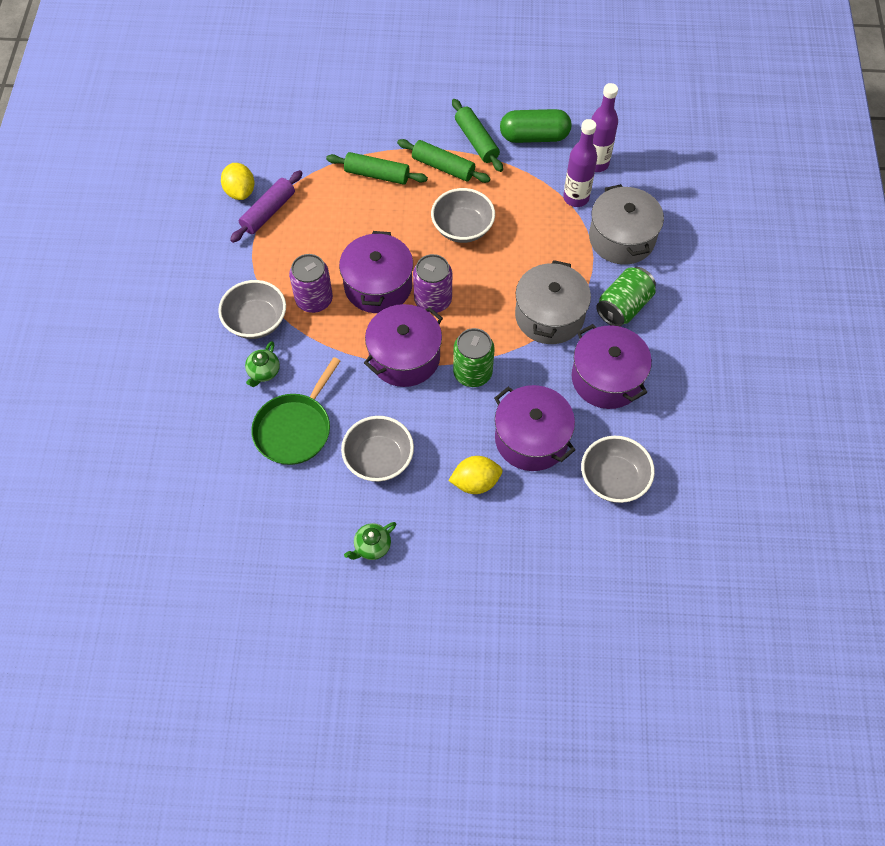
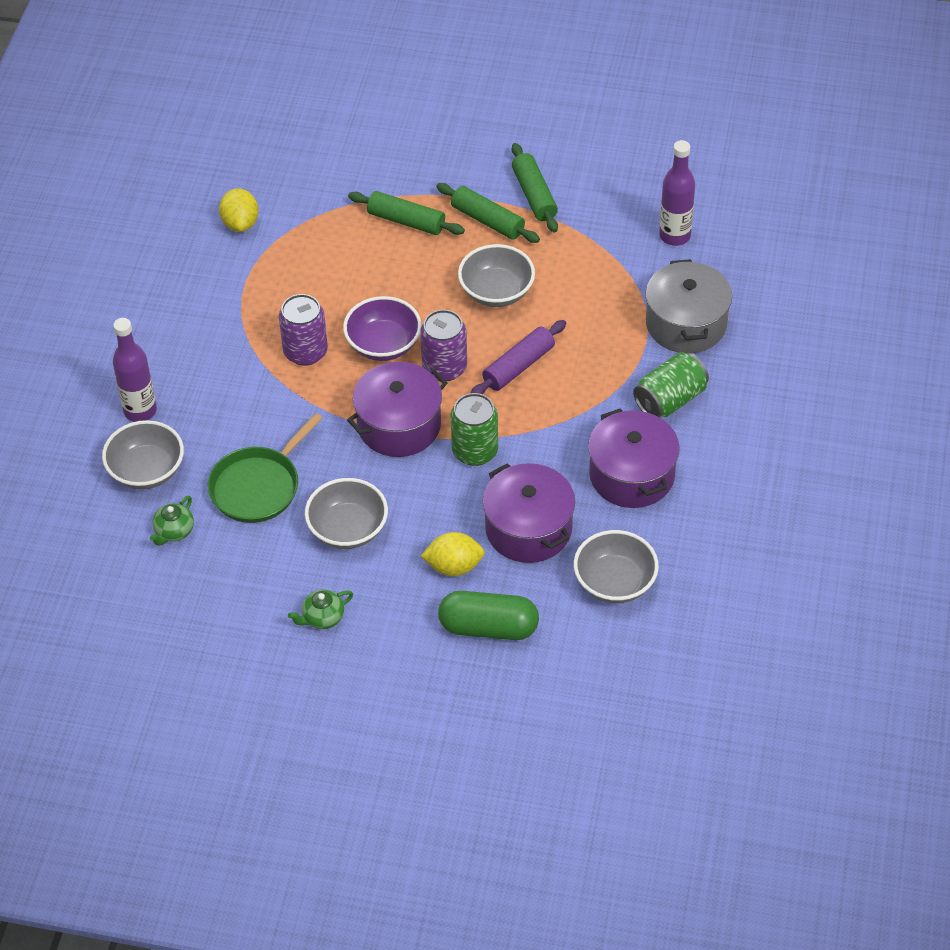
camera: 10 degrees right, 10 degrees down
(256, 321) = (234, 367): grey bowl -> grey bowl (146, 470)
(263, 372) = (233, 423): green teapot -> green teapot (174, 531)
(268, 212) = (269, 249): purple rolling pin -> purple rolling pin (518, 366)
(378, 286) = (383, 344): purple pot -> purple bowl
(534, 136) = (606, 197): green capsule -> green capsule (488, 627)
(549, 316) = (579, 400): grey pot -> none
(576, 198) = (641, 272): purple bottle -> purple bottle (140, 411)

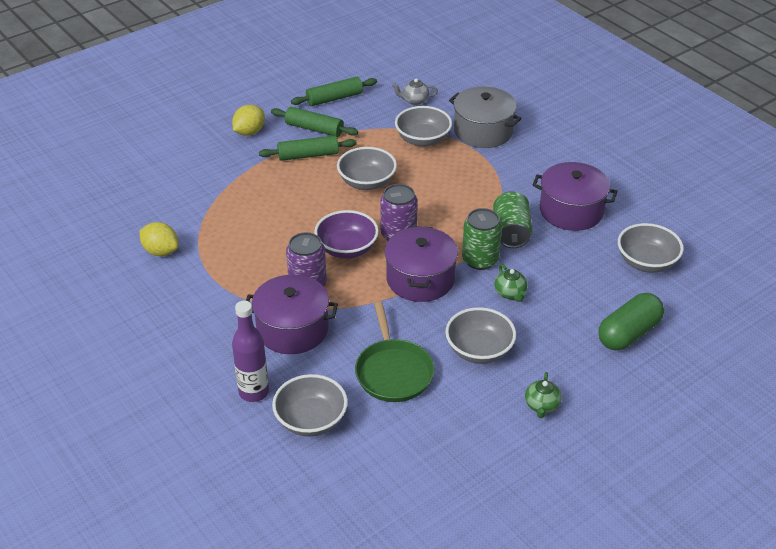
camera: 50 degrees left, 10 degrees down
(174, 531) = (383, 438): green teapot -> green teapot (510, 293)
(406, 221) = (262, 184): green rolling pin -> green rolling pin (334, 98)
(454, 566) = (563, 320): yellow lemon -> yellow lemon (249, 132)
(518, 366) = (435, 206): purple rolling pin -> none
(528, 528) = (567, 273): purple pot -> purple pot (292, 329)
(615, 286) = (423, 139): none -> grey bowl
(670, 399) = (531, 167): green can -> green can (511, 232)
(674, 236) = (414, 100): purple bottle -> grey teapot

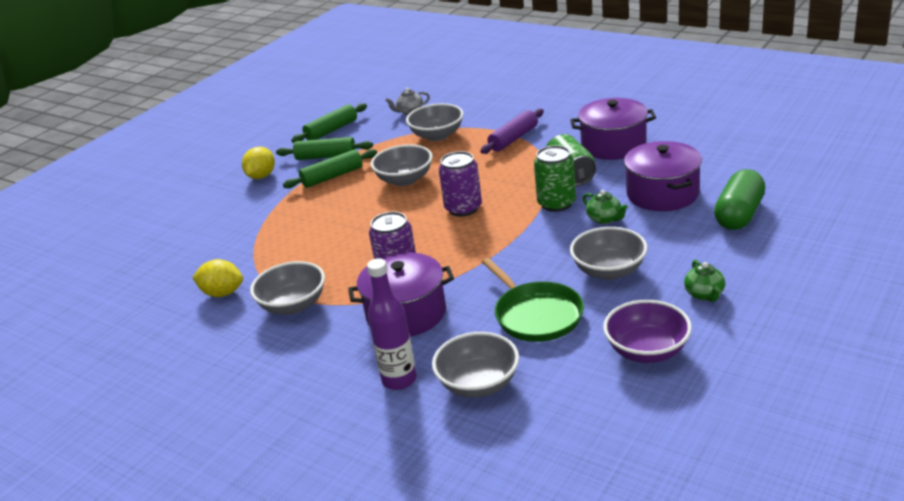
camera: 15 degrees left, 10 degrees down
(347, 248) = (419, 233): purple bowl -> purple bowl (647, 351)
(420, 279) = (509, 234): purple pot -> purple pot (662, 194)
(483, 131) = (489, 115): grey pot -> none
(487, 169) = (513, 139): none -> purple rolling pin
(646, 262) = (711, 160): grey bowl -> grey bowl (293, 305)

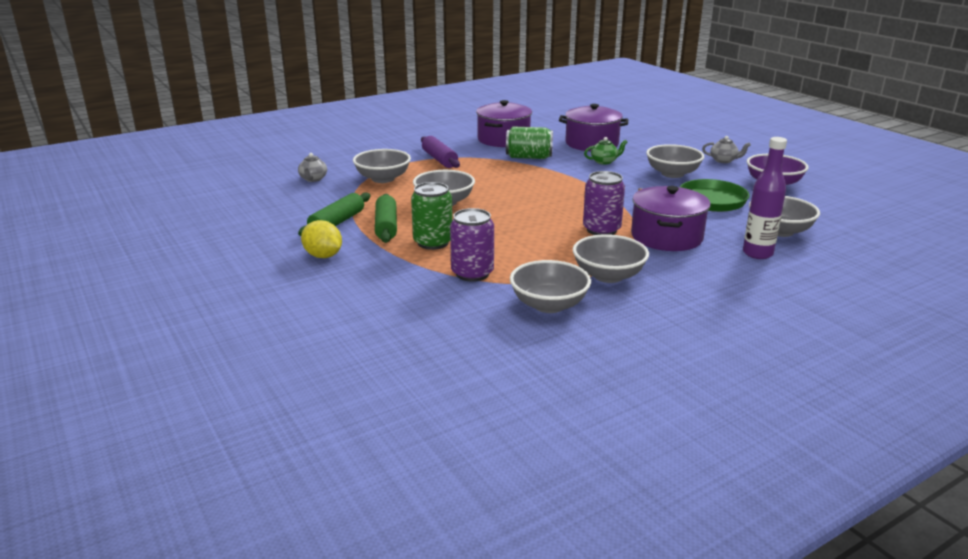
camera: 70 degrees left, 5 degrees down
(222, 293) = (549, 305): yellow lemon -> grey bowl
(331, 130) = (283, 212): green rolling pin -> none
(463, 208) = (528, 193): purple can -> purple can (472, 273)
(556, 203) = (563, 168): green can -> green can (433, 242)
(704, 294) = (723, 160): green teapot -> grey teapot
(739, 214) = (642, 135): green capsule -> none

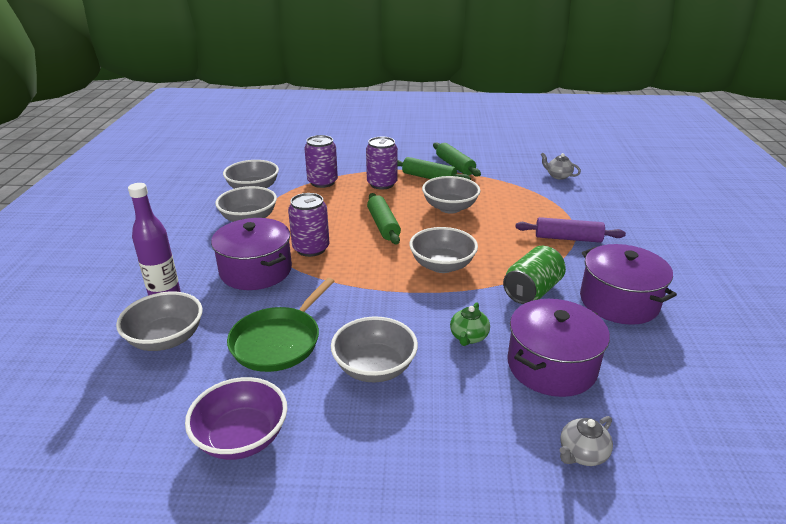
camera: 125 degrees right, 5 degrees up
(323, 256) = (407, 153): yellow lemon -> none
(383, 179) = (533, 200): grey bowl -> grey bowl (442, 265)
(433, 242) = (382, 184): green can -> purple can
(518, 217) = (383, 225): none -> green rolling pin
(723, 160) = (365, 458): grey teapot -> grey teapot (582, 454)

